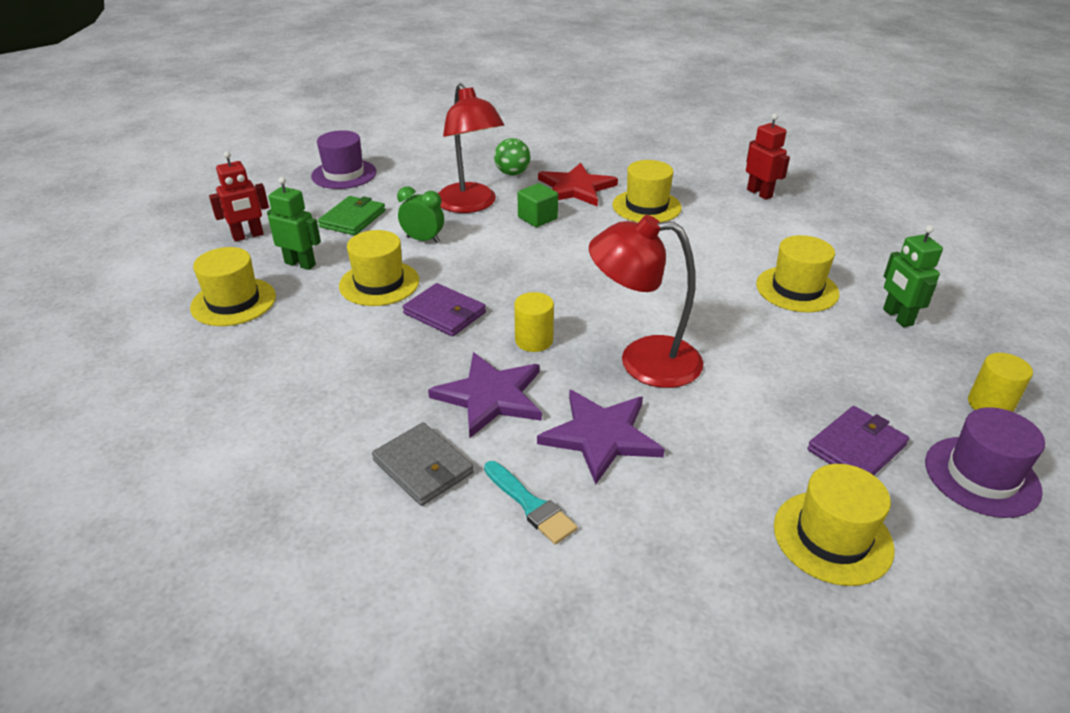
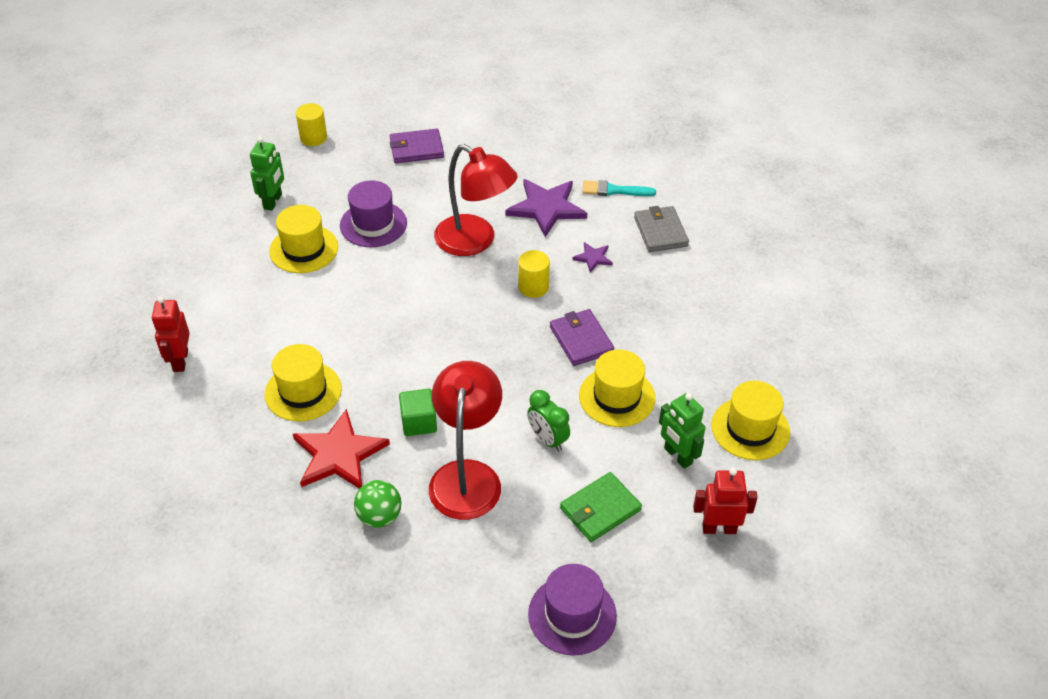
camera: 150 degrees left, 10 degrees up
(490, 396) = (593, 258): purple star -> purple star, size x0.48
(530, 505) = (614, 190): turquoise brush -> turquoise brush turned 75 degrees counterclockwise
(832, 537) = (481, 123): yellow hat -> none
(981, 476) = (376, 115): purple hat -> purple hat (373, 224)

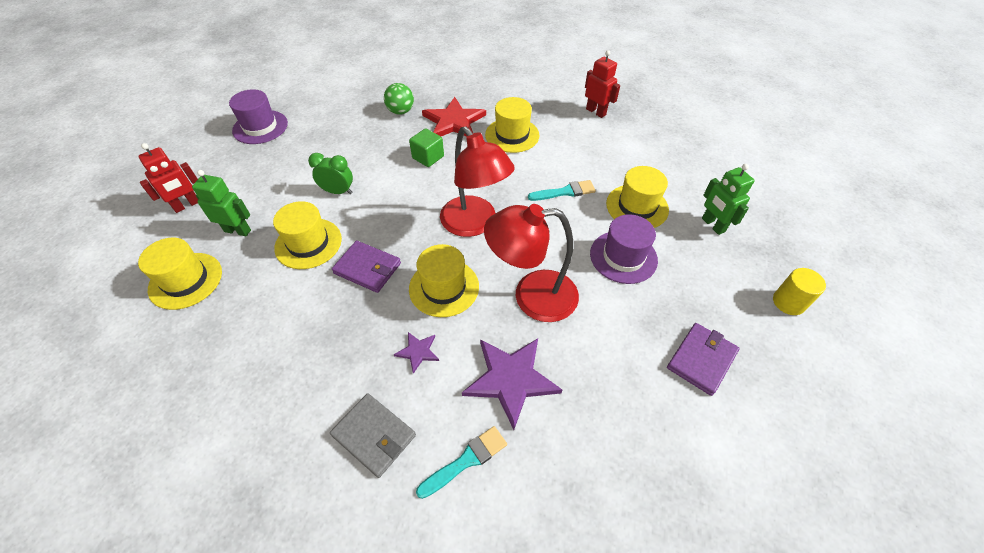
camera: 140 degrees right, 5 degrees up
(341, 298) = (565, 192): none -> turquoise brush
(467, 476) = (371, 149): red lamp -> red lamp (475, 224)
(533, 287) = (444, 287): yellow cylinder -> yellow hat
(600, 509) = (275, 175): green wallet -> none

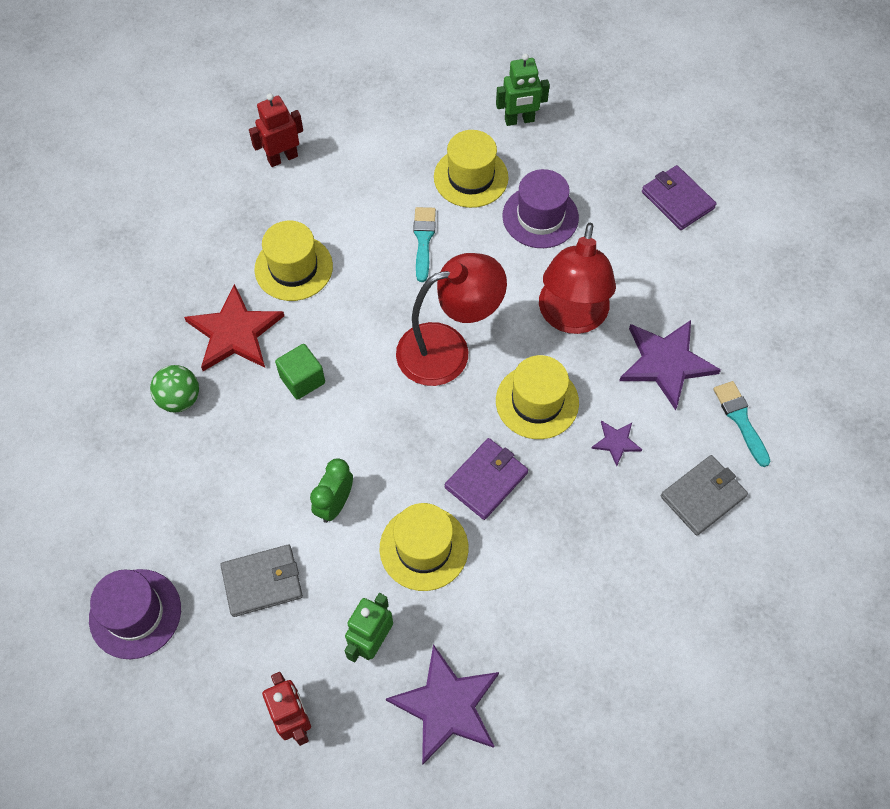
camera: 75 degrees left, 10 degrees up
(185, 280) = (447, 706): yellow hat -> purple star
(280, 171) = (262, 582): none -> grey wallet
(788, 302) = (632, 105): yellow cylinder -> none

